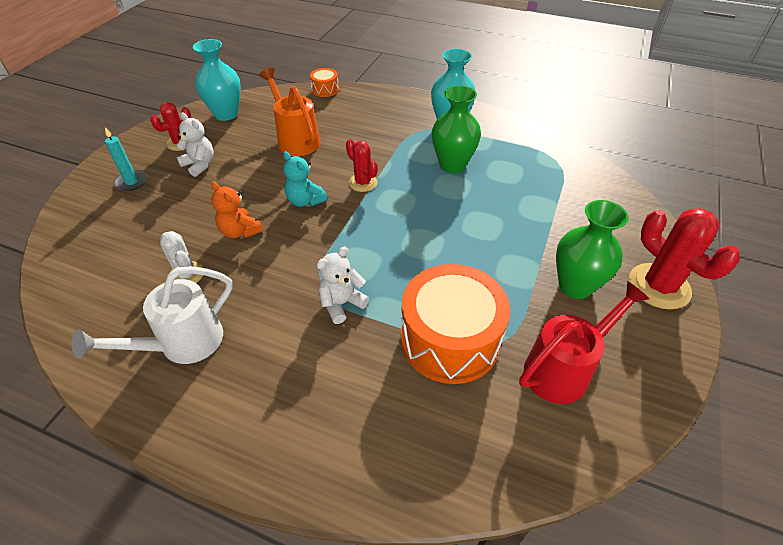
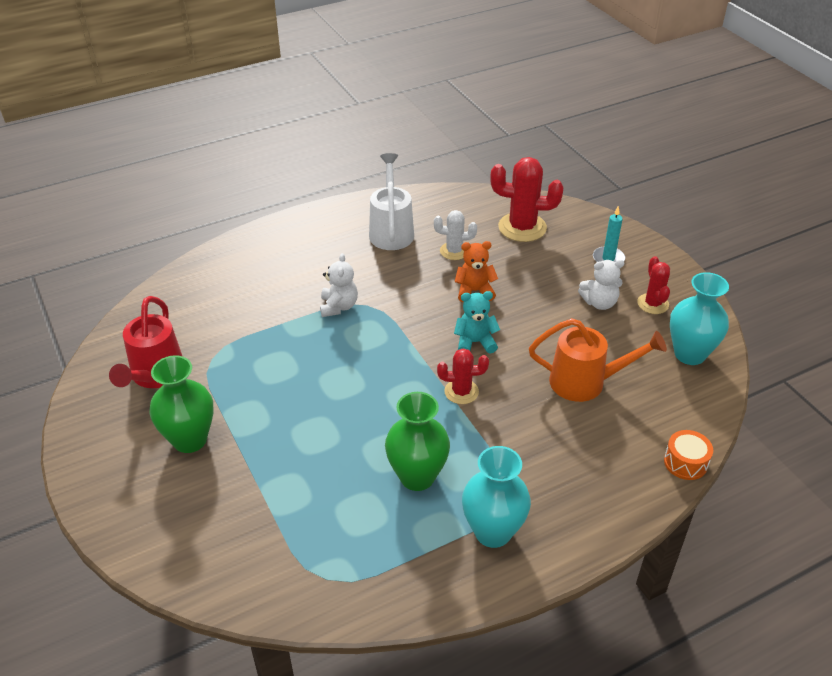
camera: 130 degrees right, 5 degrees down
(450, 339) = (245, 339): orange drum -> none
(659, 286) = (118, 493): red cactus -> red cactus (522, 227)

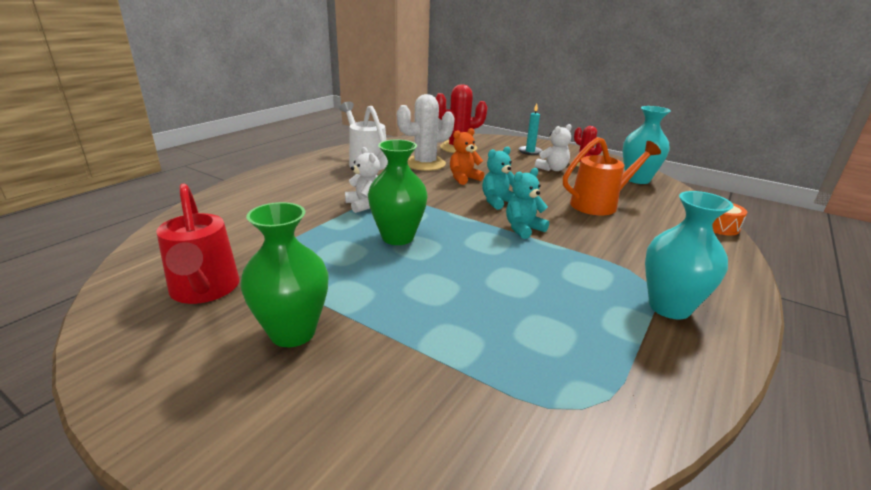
camera: 30 degrees left, 15 degrees down
(417, 477) = (559, 290): green vase -> green vase (397, 237)
(454, 251) = (425, 164): white cactus -> white cactus, size x1.70
(461, 392) = (523, 229): red cactus -> turquoise teddy bear

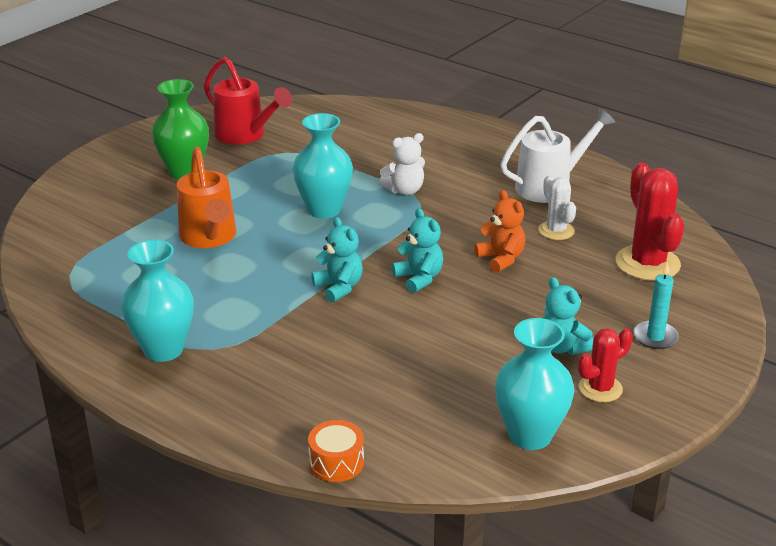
camera: 95 degrees right, 5 degrees up
(204, 291) = (245, 135): red watering can -> red watering can turned 120 degrees counterclockwise
(397, 237) = (324, 210): green vase -> turquoise vase
(425, 164) = (556, 231): white cactus -> white cactus, size x0.59
(552, 169) = (562, 347): white teddy bear -> turquoise teddy bear
(600, 204) = (415, 364): orange watering can -> orange watering can (209, 238)

